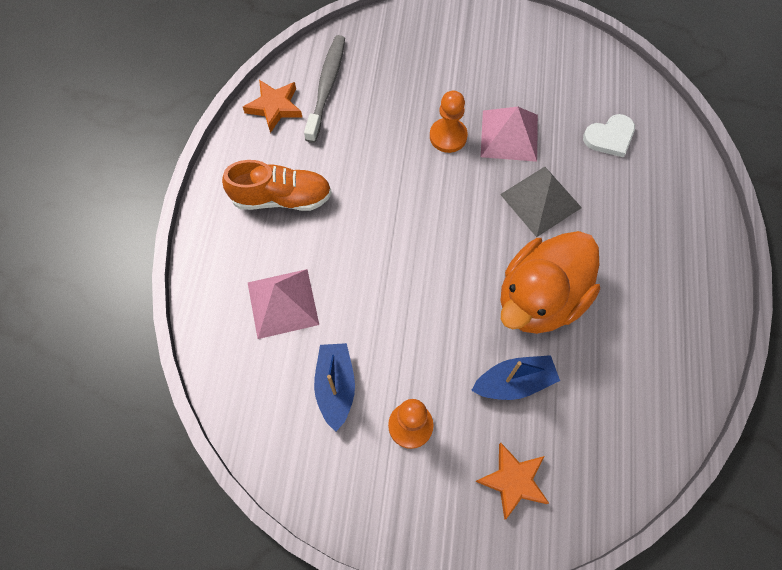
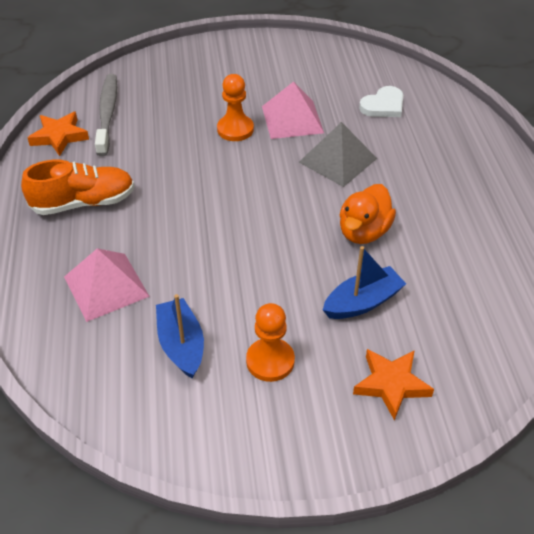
camera: 15 degrees left, 20 degrees down
(540, 298) = (363, 232): orange duck -> orange duck, size x0.61

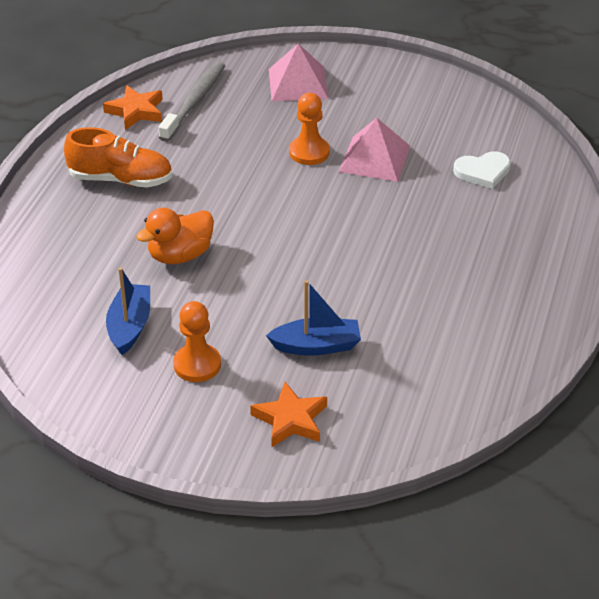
camera: 25 degrees right, 5 degrees down
(106, 286) = (96, 258): pink pyramid -> pink pyramid (298, 83)
(337, 160) = (391, 212): grey pyramid -> none
(363, 232) = (365, 286): orange duck -> orange duck (180, 255)

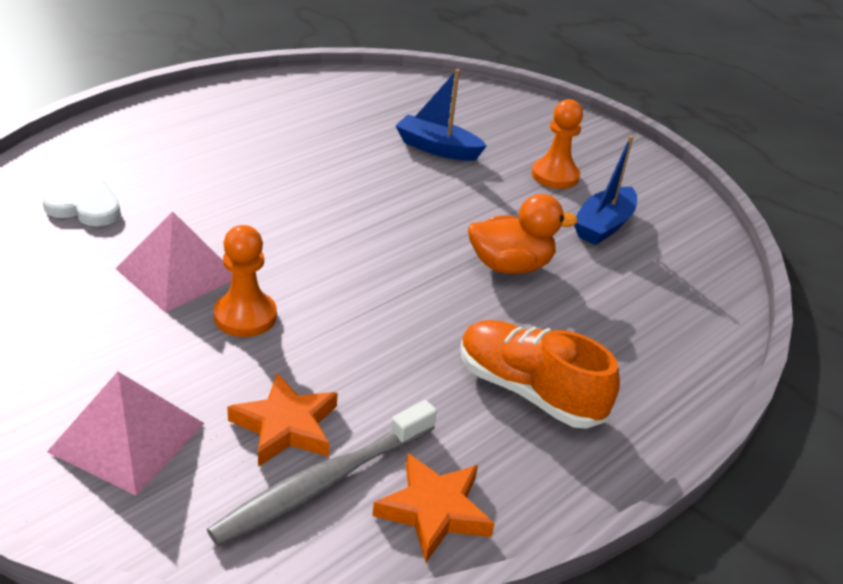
camera: 155 degrees left, 5 degrees down
(290, 420) = (502, 119): orange star -> orange star (286, 426)

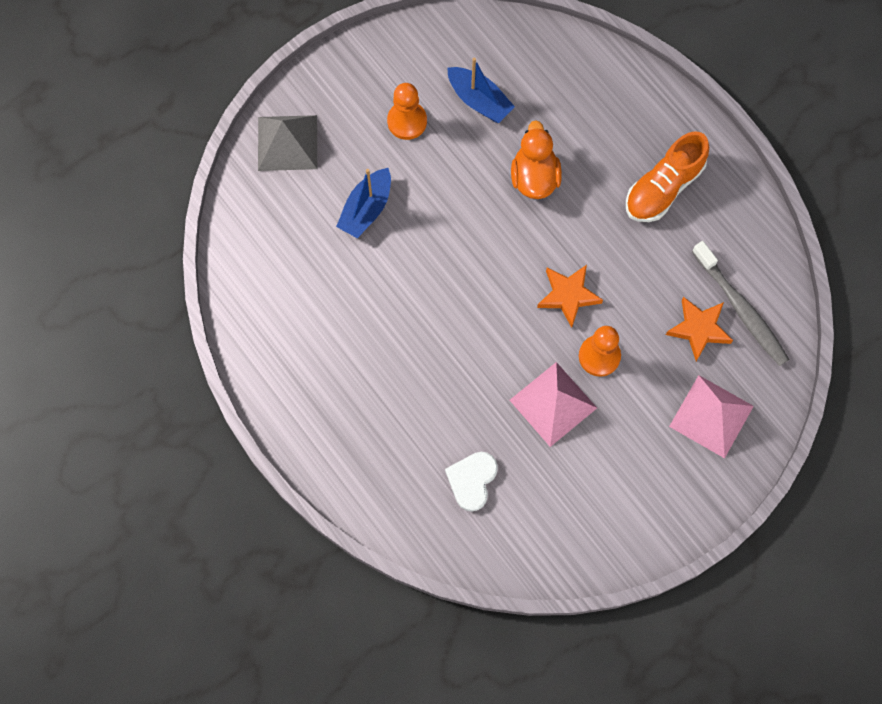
camera: 80 degrees left, 35 degrees up
(434, 510) = (757, 252): orange star -> orange star (568, 295)
(503, 107) = (287, 142): none -> grey pyramid

